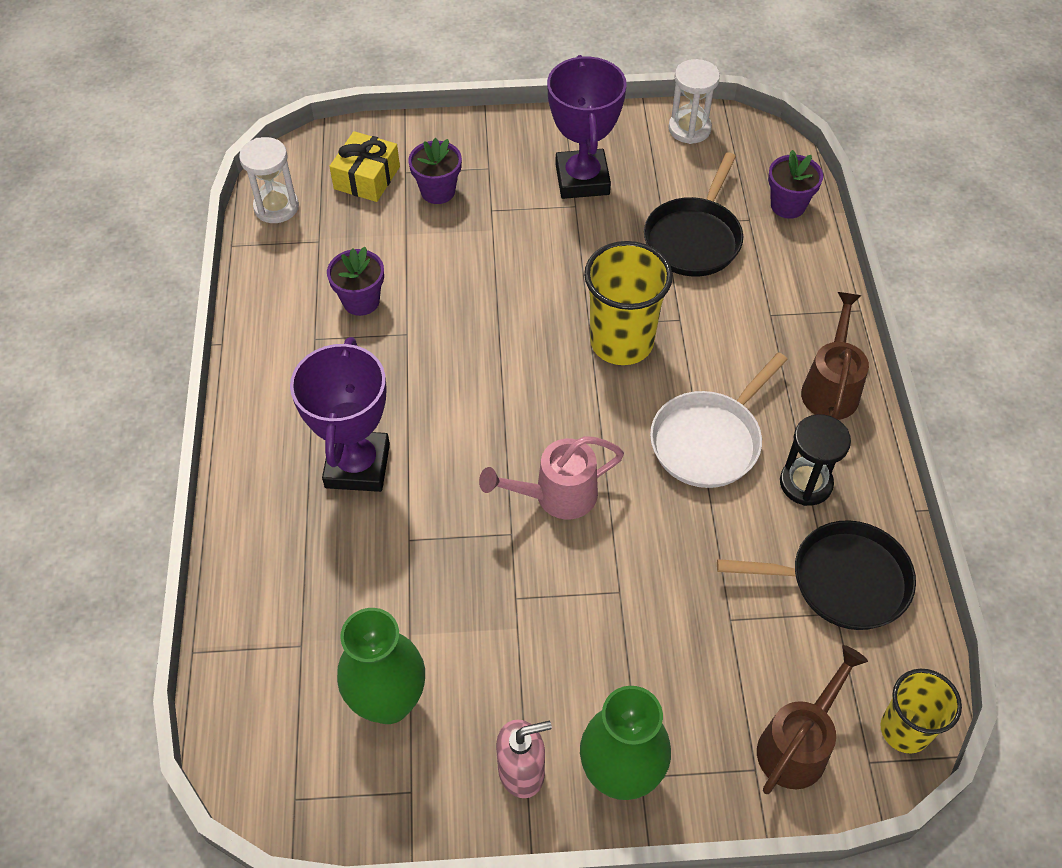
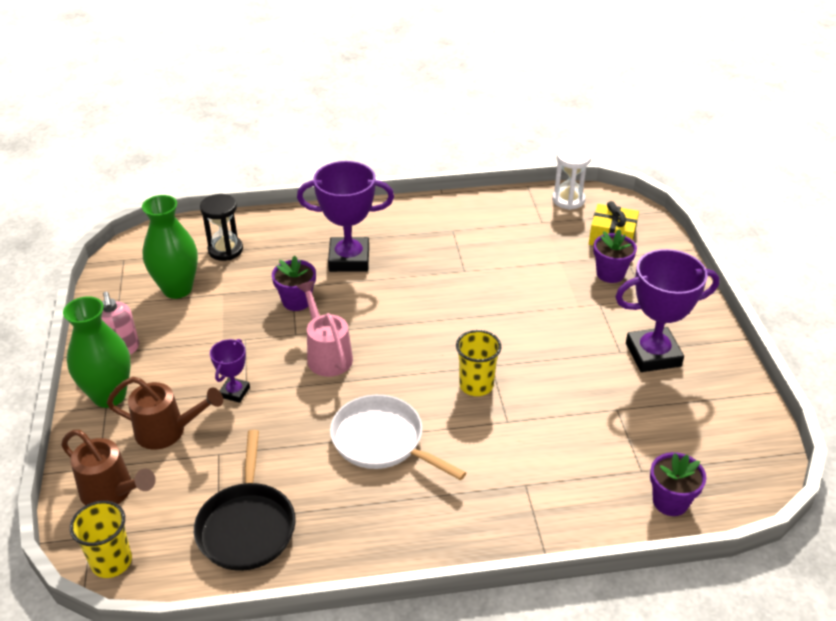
camera: 85 degrees right, 15 degrees down
(361, 301) = (490, 247): purple flower pot -> purple flower pot (296, 301)
(621, 342) = (476, 385): yellow cup -> yellow cup, size x0.64
(621, 606) = (234, 392): none -> purple trophy
(689, 129) = (748, 426): white hourglass -> none
(694, 238) = (604, 430): black pan -> none
(805, 483) = (342, 505): black hourglass -> black hourglass (225, 250)
(831, 387) = (447, 527): brown watering can -> brown watering can (167, 431)

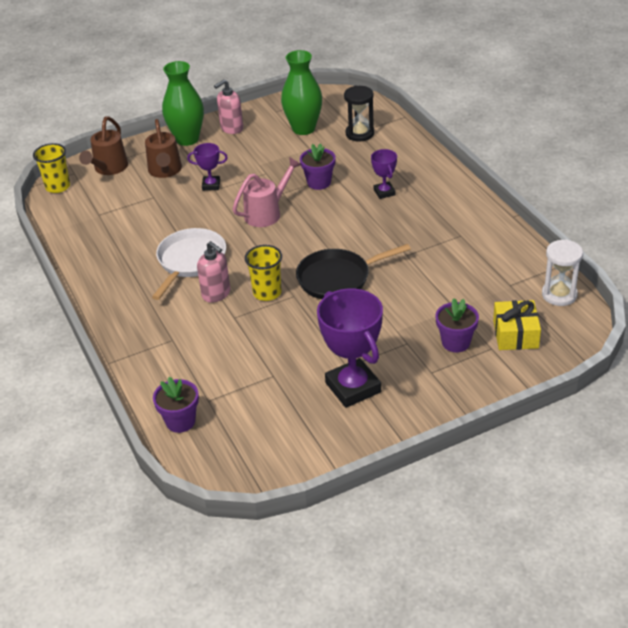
camera: 75 degrees right, 0 degrees up
(247, 526) = (97, 226): black pan -> black pan (337, 278)
(349, 259) = (384, 192): purple trophy -> purple trophy, size x0.50
(458, 428) = (216, 294): none -> pink soap dispenser

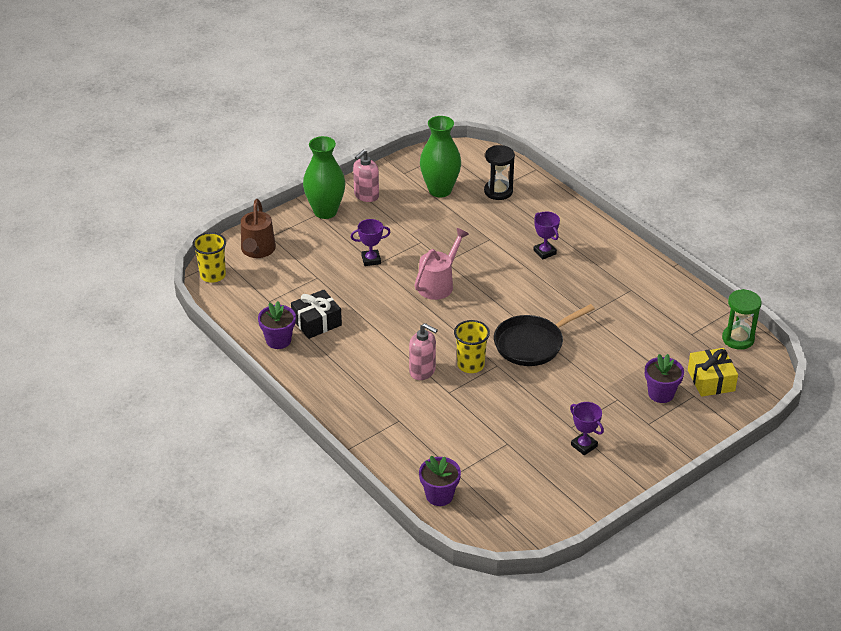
camera: 15 degrees left, 0 degrees up
(134, 237) = (316, 322): none -> black gift
(165, 171) = (317, 248): brown watering can -> none
(190, 261) = (383, 341): white pan -> none
(319, 182) = (477, 247): purple flower pot -> purple flower pot (278, 340)
(353, 387) = (584, 446): purple trophy -> purple trophy, size x0.50
(559, 295) = (738, 339): white hourglass -> green hourglass

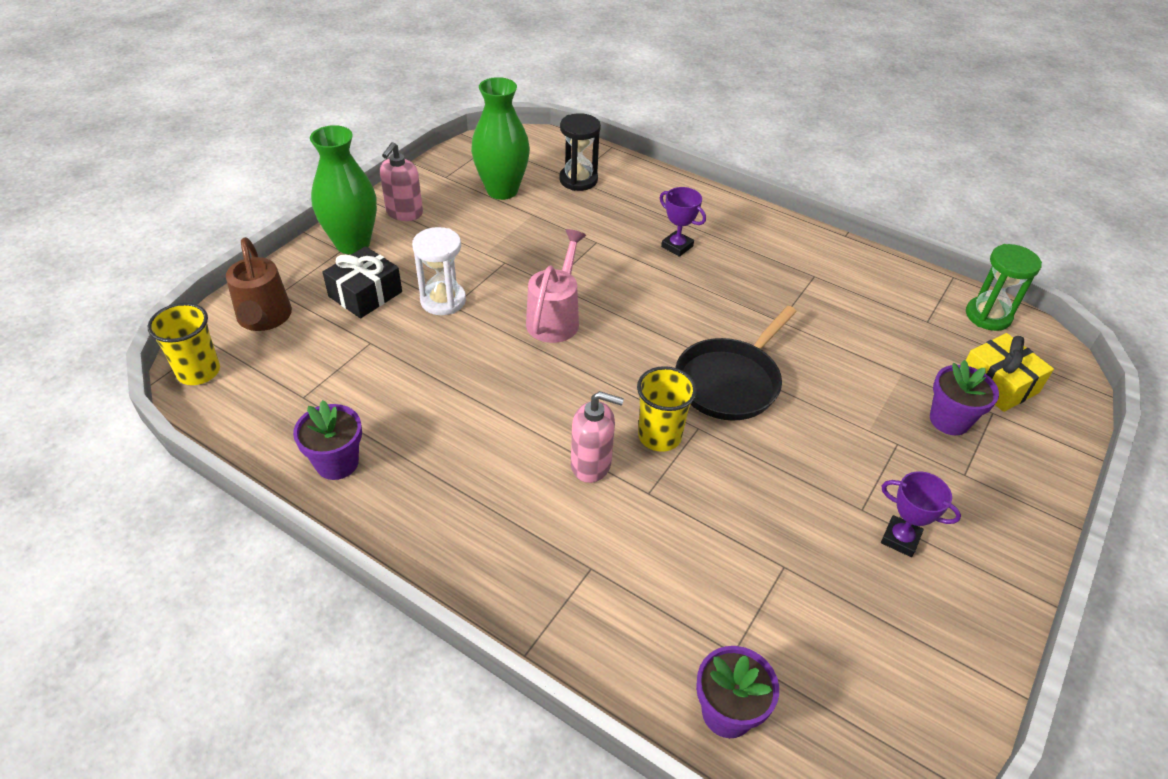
camera: 20 degrees left, 5 degrees up
(316, 322) = (392, 416): black gift -> black gift (365, 294)
(371, 260) = (443, 300): purple trophy -> white hourglass

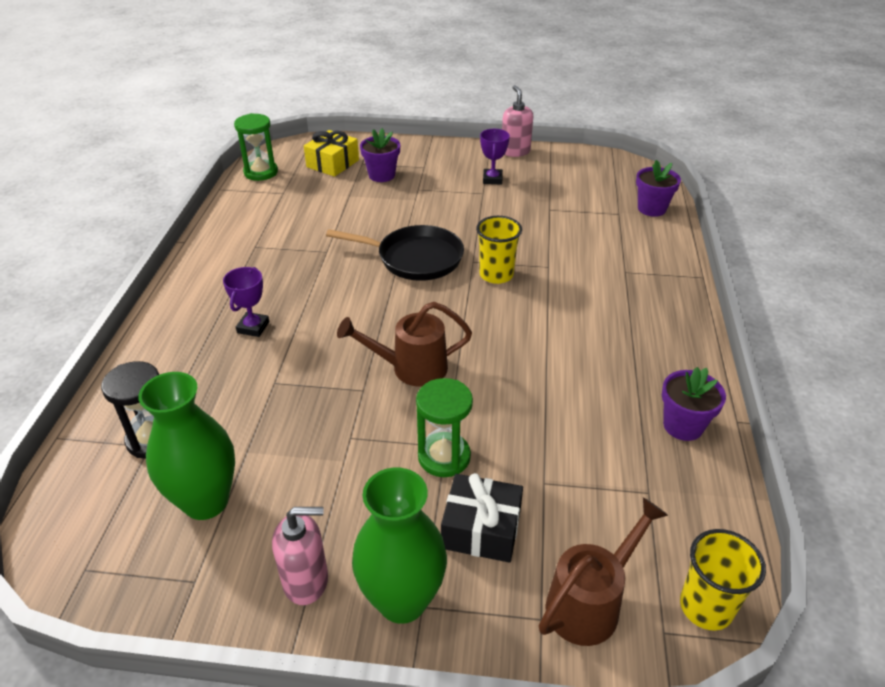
camera: 115 degrees left, 5 degrees down
(443, 300) = (444, 457): white hourglass -> green hourglass
(555, 318) = (411, 368): pink watering can -> brown watering can
(591, 464) = (550, 296): pink soap dispenser -> pink soap dispenser (515, 151)

